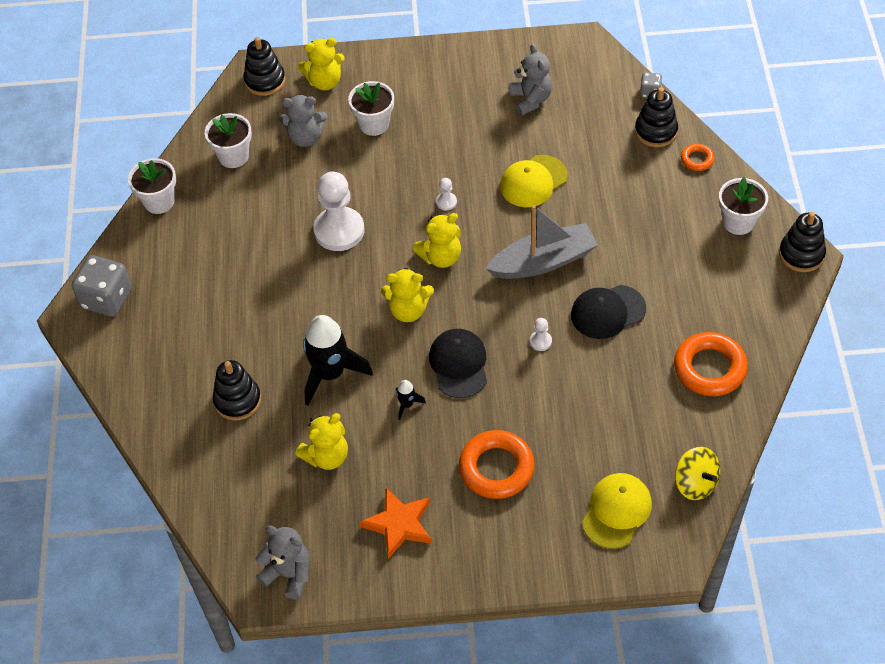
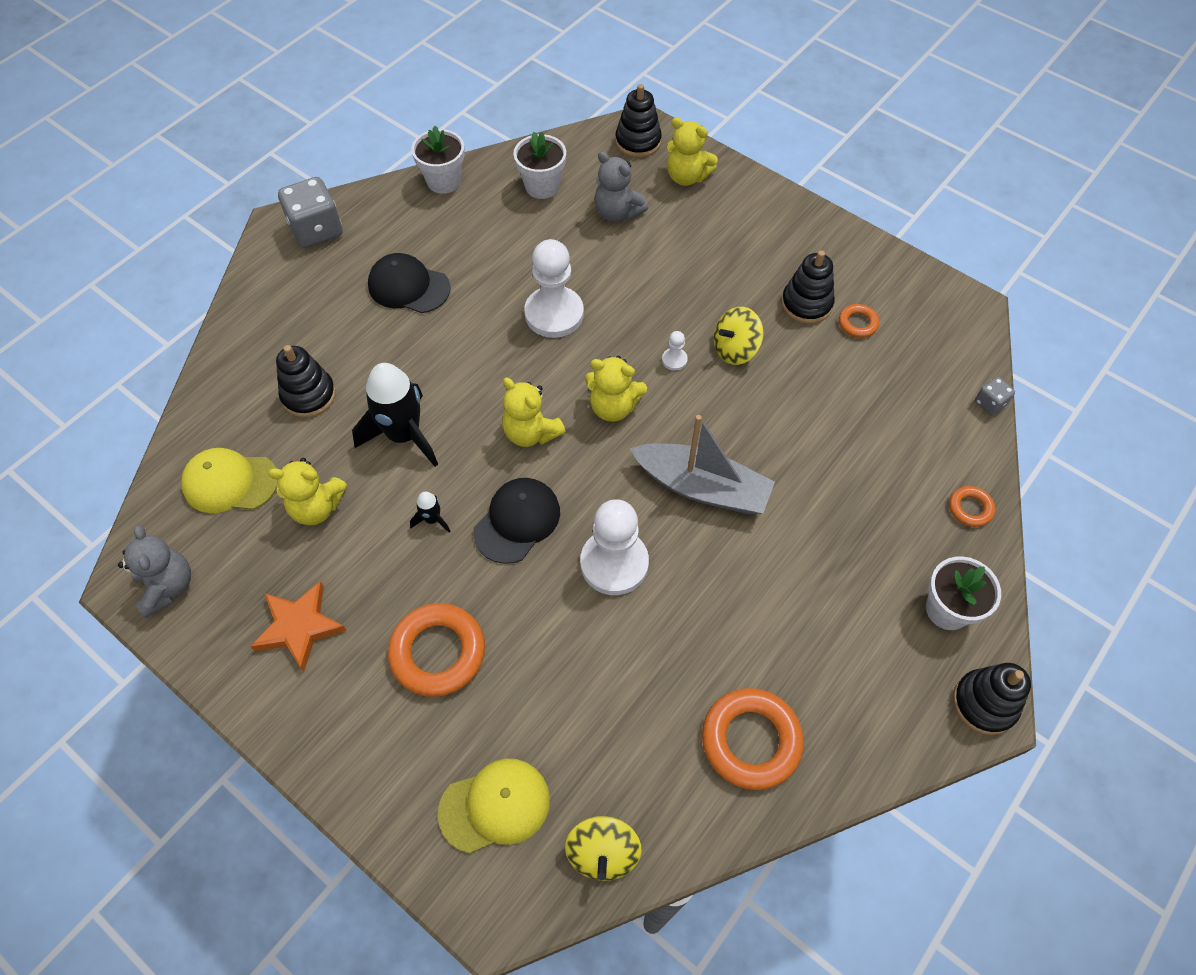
camera: 40 degrees right, 5 degrees up
(374, 124) = (688, 243): white flower pot -> none
(475, 168) = (735, 349): none -> yellow spinning top
(530, 99) = (857, 323): grey teddy bear -> orange ring
(533, 181) = (776, 403): yellow cap -> yellow cap (230, 482)
(540, 341) = (614, 563): white pawn -> white pawn, size x2.38
(607, 312) = (710, 590): black cap -> black cap (408, 286)
(656, 131) = (955, 446): black stacking toy -> black stacking toy (806, 304)

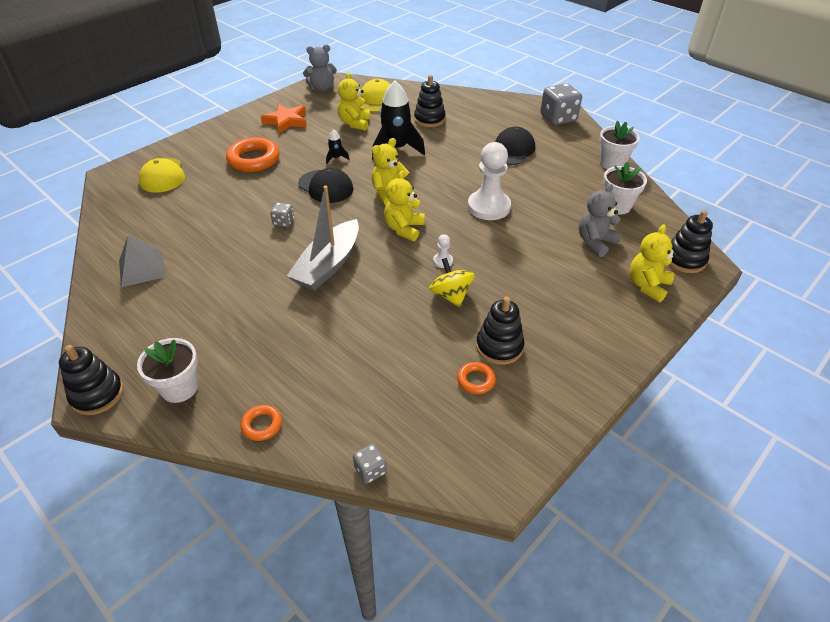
camera: 95 degrees right, 15 degrees down
(603, 853) = (116, 208): yellow spinning top -> none
(614, 563) = (283, 222): white pawn -> grey dice
(750, 741) = (142, 268): orange ring -> grey pyramid

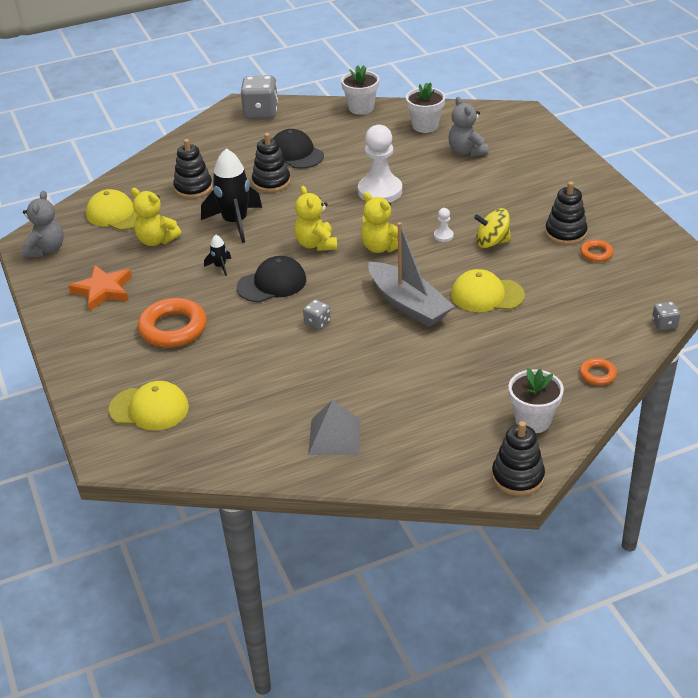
camera: 65 degrees left, 5 degrees down
(363, 311) = (486, 295): none -> yellow cap
(647, 285) = (533, 145): yellow teddy bear -> none
(684, 259) = (512, 119): black stacking toy -> black stacking toy (271, 182)

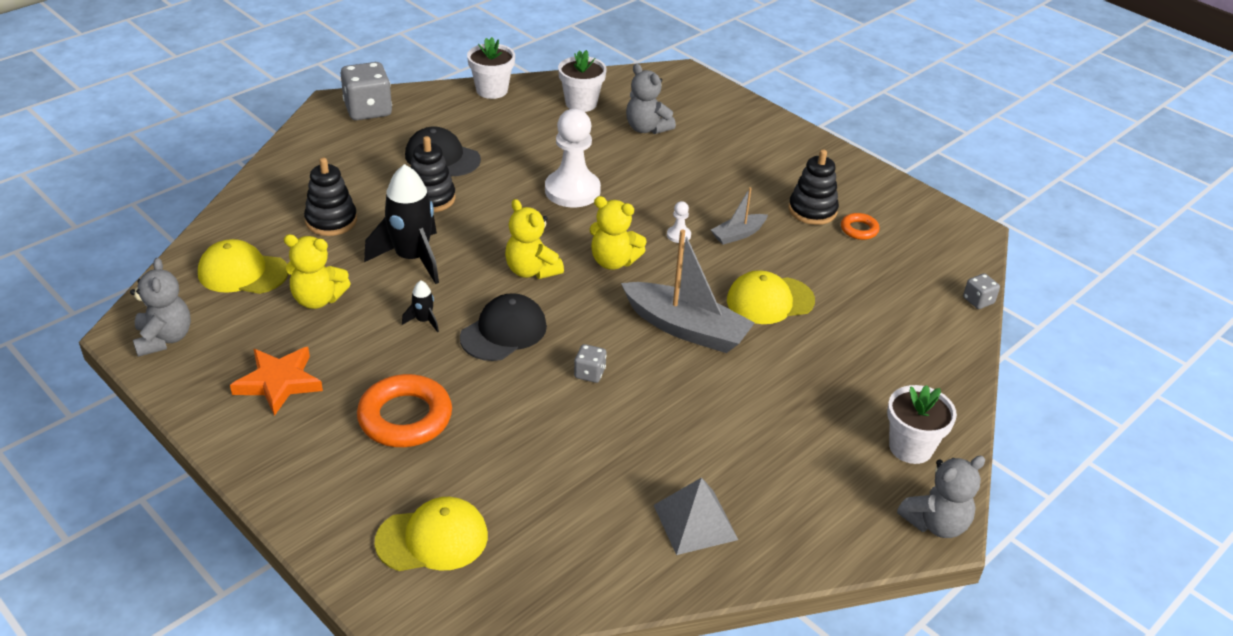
camera: 25 degrees left, 0 degrees up
(492, 242) = (738, 234): yellow spinning top -> grey boat
(517, 477) = (936, 523): black stacking toy -> grey teddy bear
(597, 374) = (946, 375): orange ring -> none

